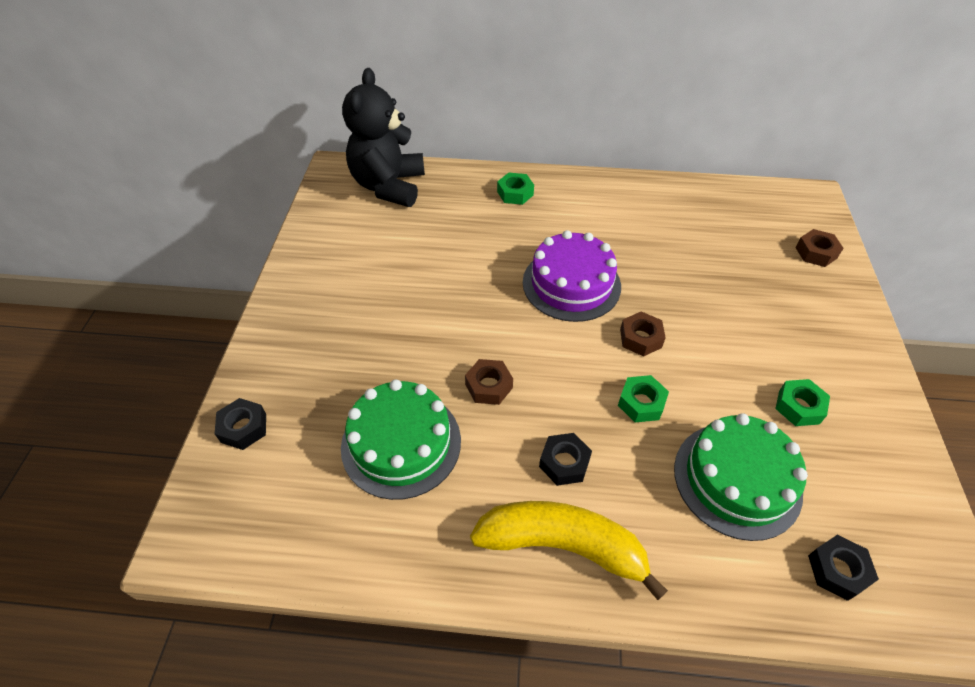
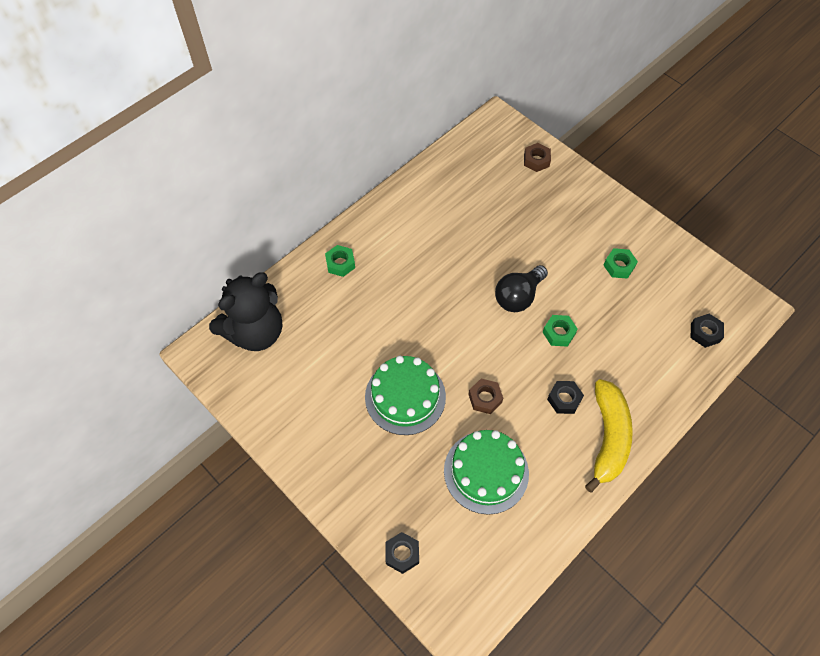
camera: 50 degrees left, 10 degrees up
(389, 186) = (255, 332): black teddy bear -> black teddy bear turned 90 degrees counterclockwise
(562, 545) = (608, 437): yellow banana -> yellow banana turned 135 degrees clockwise
(571, 284) = (448, 297): purple cake -> none
(640, 338) = (518, 296): brown nut -> black light bulb
(737, 479) = (634, 330): green cake -> green cake (405, 396)

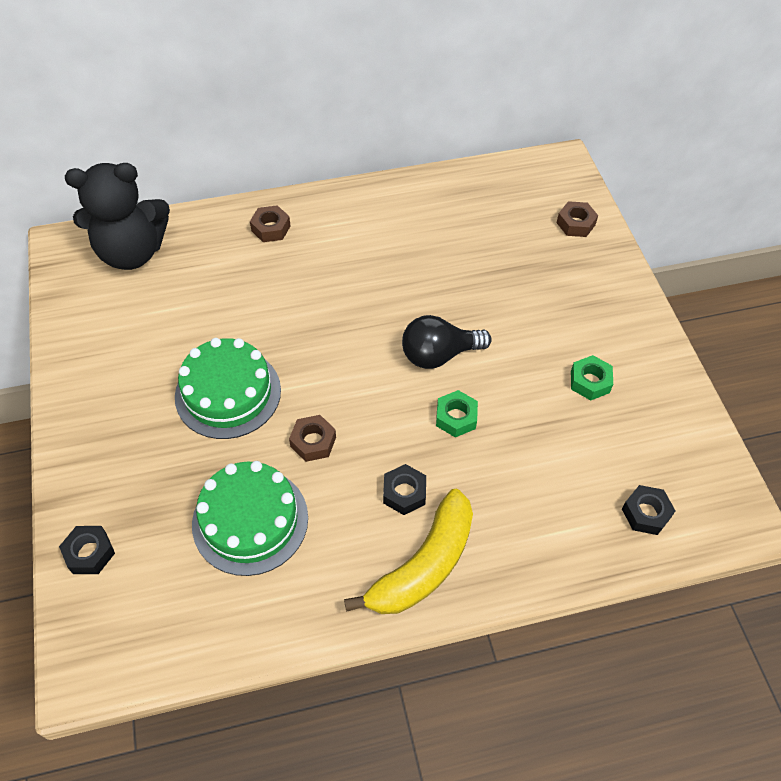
camera: 30 degrees right, 5 degrees down
(340, 263) = (271, 228): green nut -> brown nut

